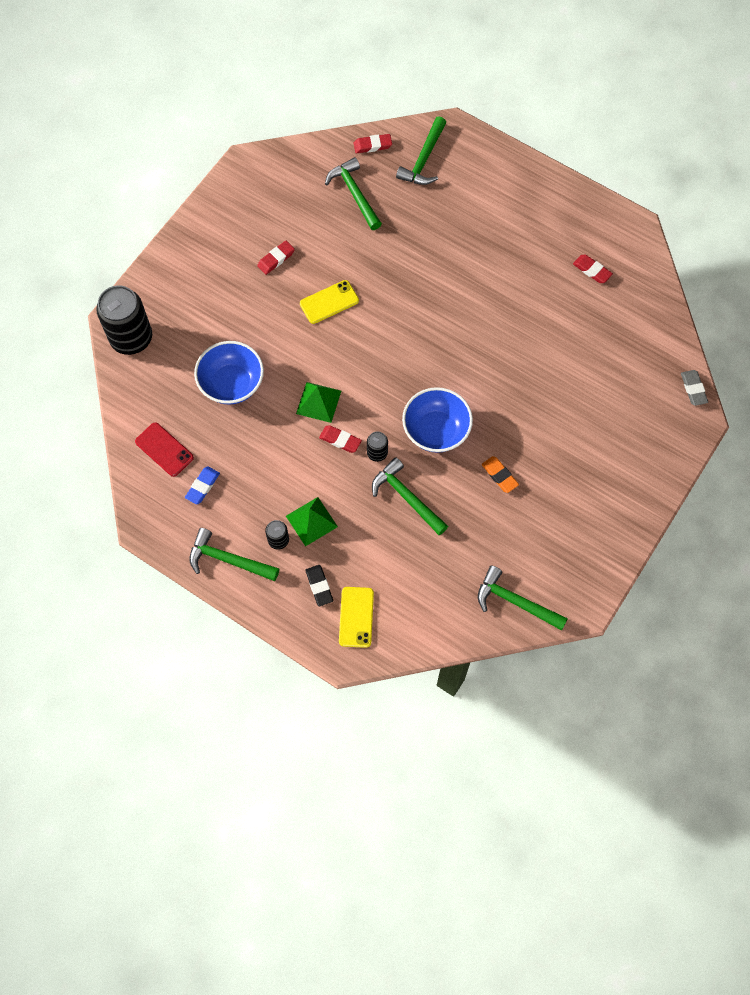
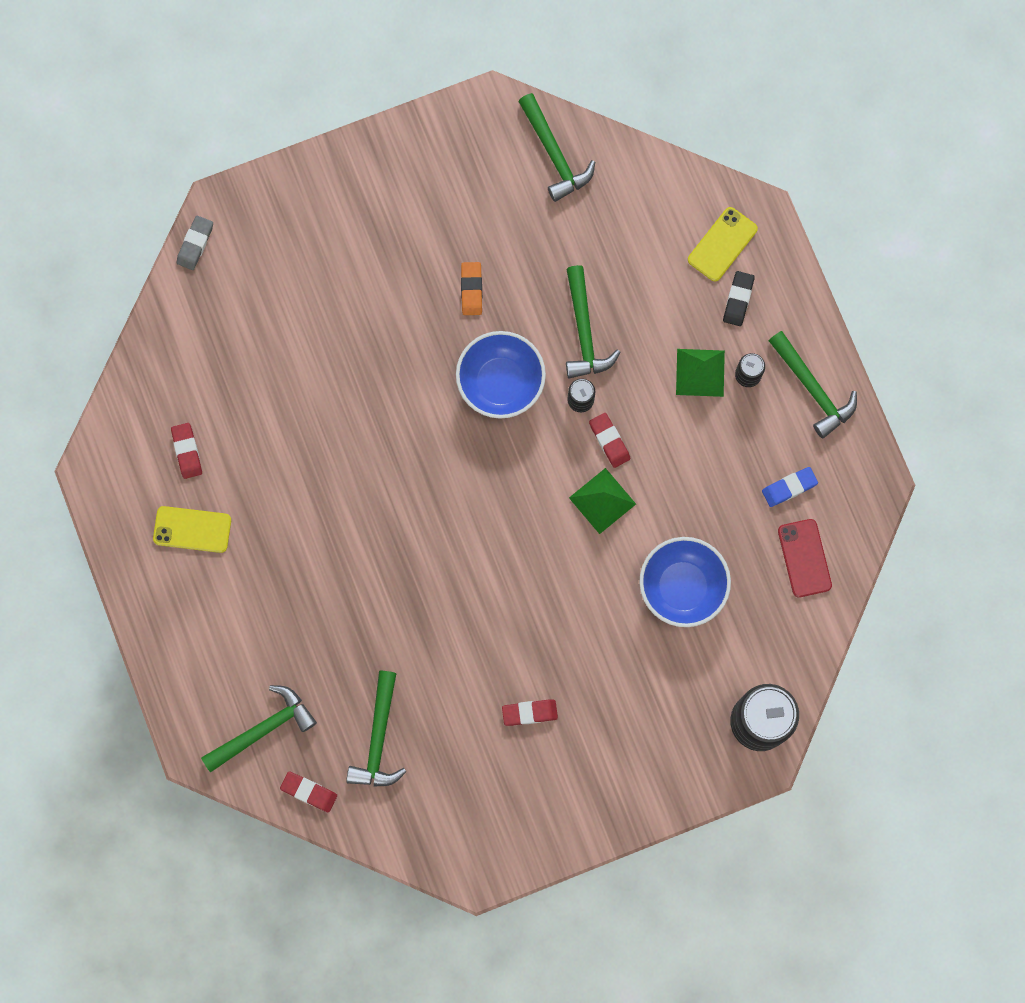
camera: 145 degrees left, 10 degrees up
(329, 302) = (507, 615): yellow phone -> yellow phone (192, 529)

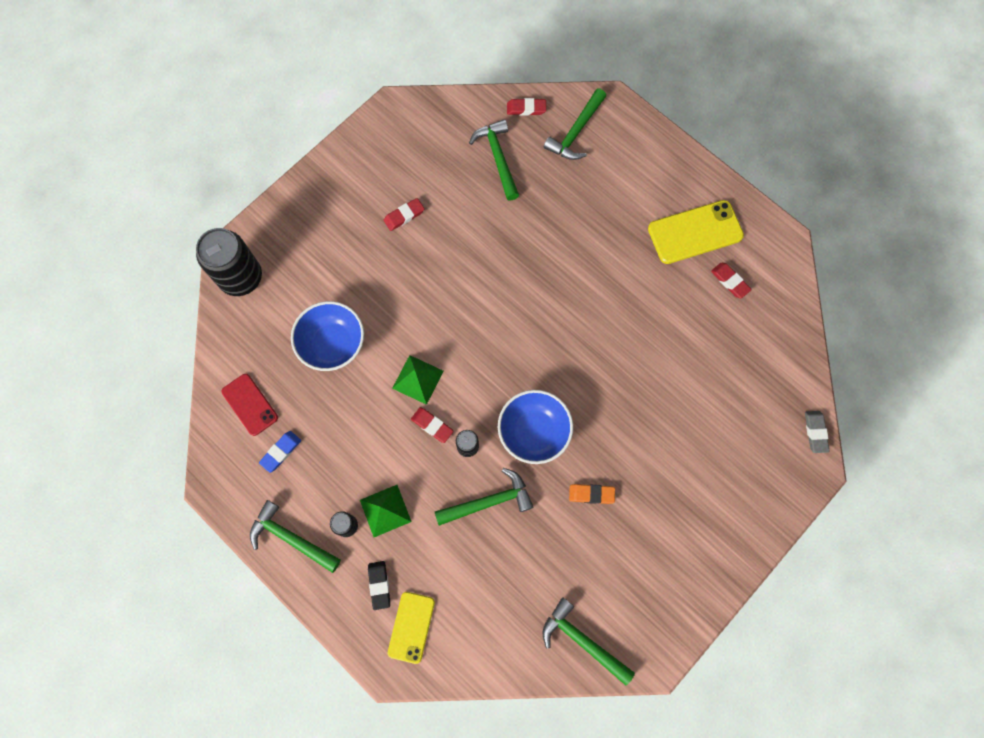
camera: 155 degrees right, 5 degrees down
(192, 529) = (695, 232): yellow phone -> yellow phone, size x1.55
(471, 289) = (591, 494): orange eraser -> orange eraser turned 60 degrees counterclockwise
(584, 332) = (489, 501): green hammer -> green hammer turned 105 degrees clockwise

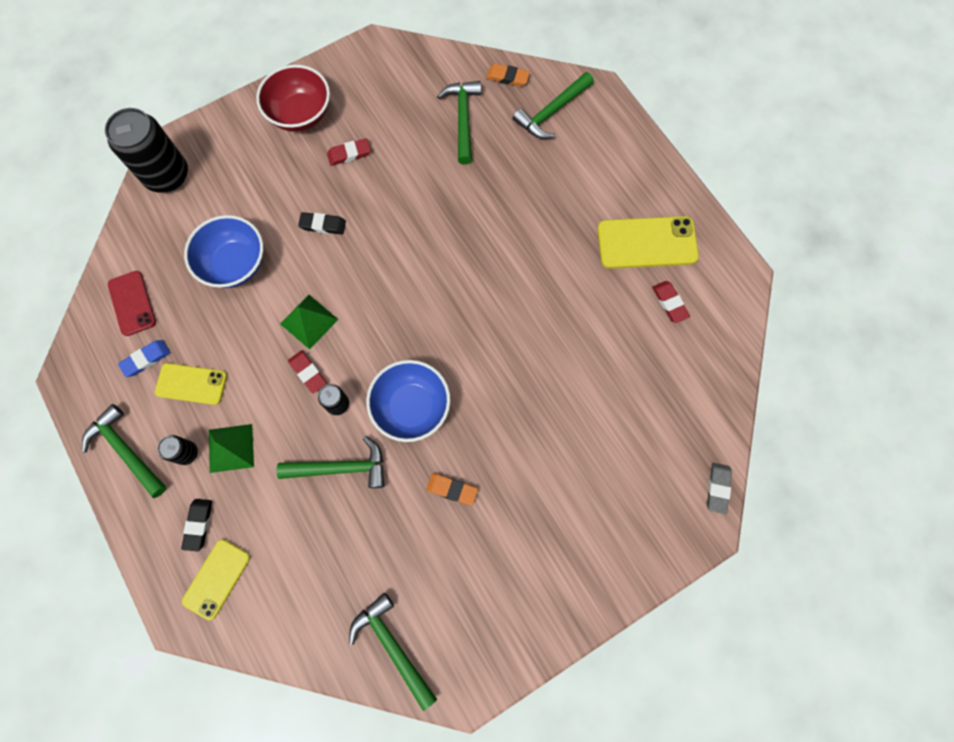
camera: 15 degrees right, 0 degrees up
(330, 463) = (191, 384): none -> yellow phone
(347, 189) = (300, 114): none -> red bowl
(401, 288) = (323, 225): none -> black eraser
(526, 109) = (507, 77): red eraser -> orange eraser

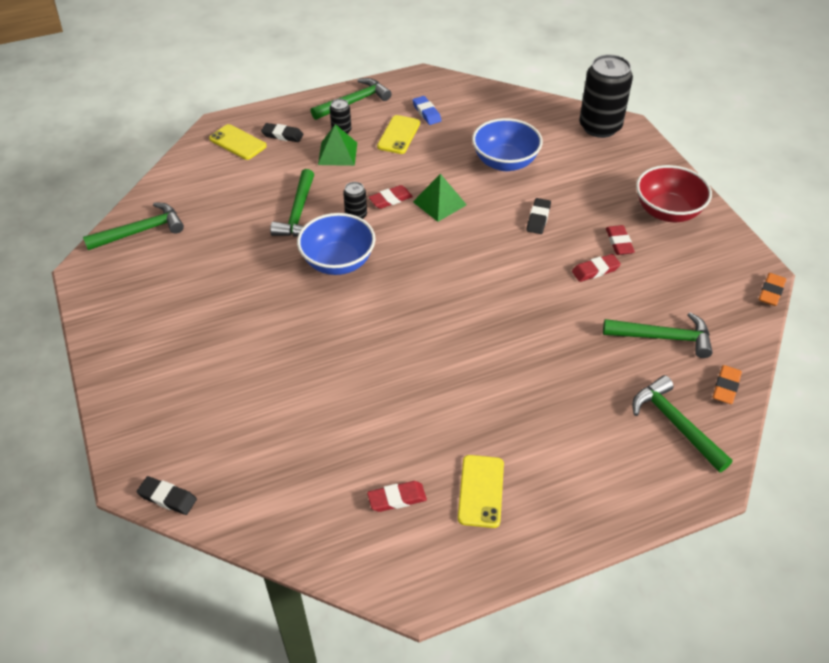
camera: 100 degrees right, 25 degrees down
(132, 303) = (478, 106): red phone -> none
(389, 172) = (595, 270): none -> red eraser
(452, 489) = (252, 281): orange eraser -> orange eraser (771, 292)
(647, 243) = (481, 491): yellow phone -> yellow phone, size x0.65
(717, 488) = (167, 498): grey eraser -> black eraser

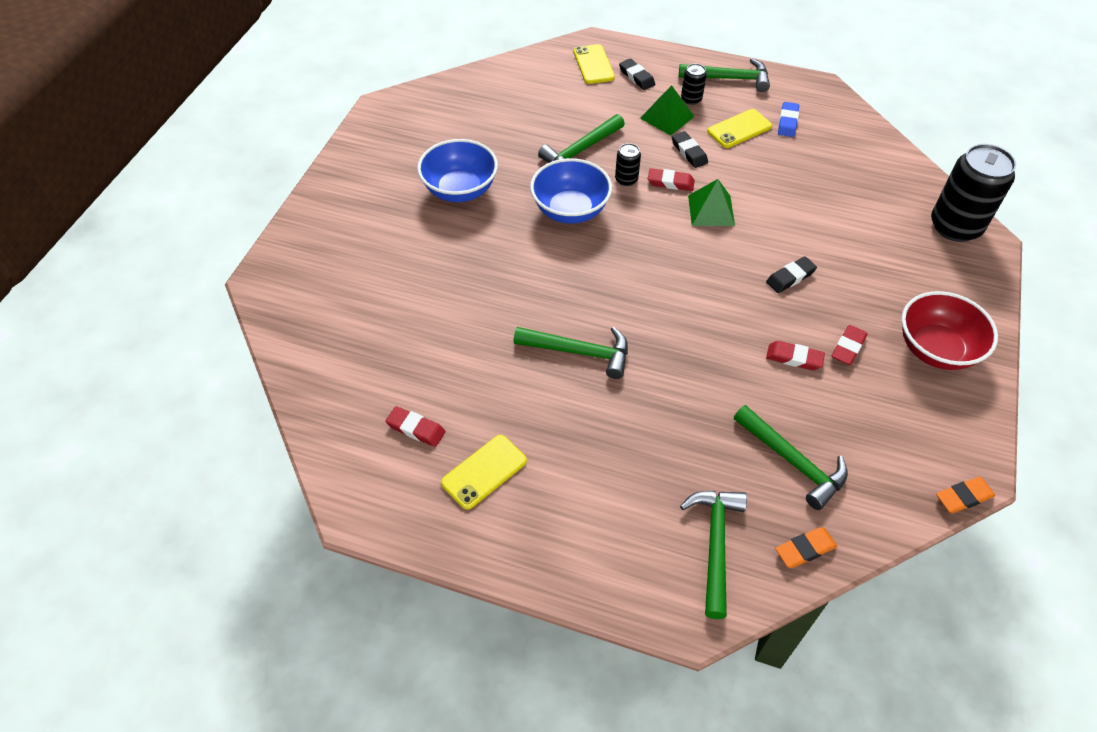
camera: 40 degrees right, 5 degrees up
(141, 231) = (449, 98): green hammer -> green hammer (580, 352)
(167, 498) = (268, 311): black eraser -> black eraser (689, 152)
(505, 162) = (815, 207): blue bowl -> blue bowl (460, 190)

